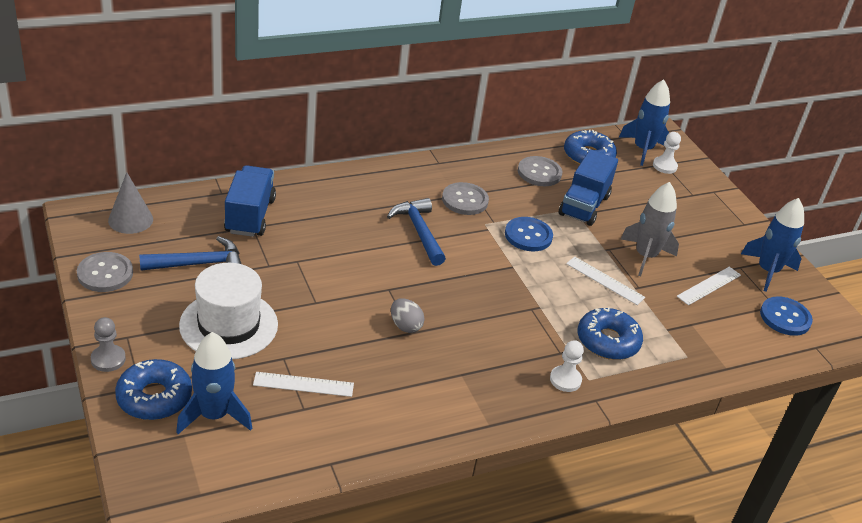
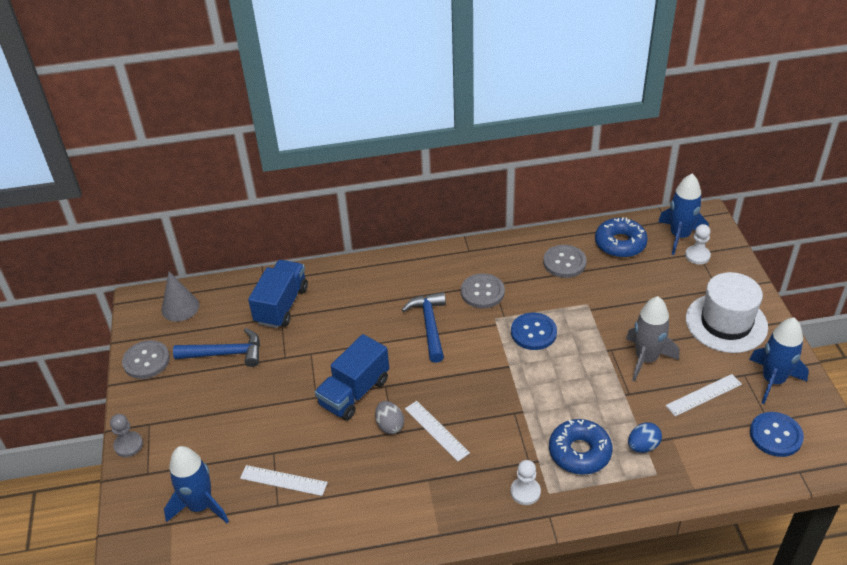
camera: 20 degrees right, 5 degrees up
(154, 397) = (156, 485): blue donut -> none
(229, 325) = (235, 416): white hat -> white hat (726, 323)
(584, 205) = (599, 300): blue truck -> blue truck (354, 392)
(605, 280) = (596, 385): white ruler -> white ruler (436, 430)
(666, 333) = (643, 446): none -> blue egg

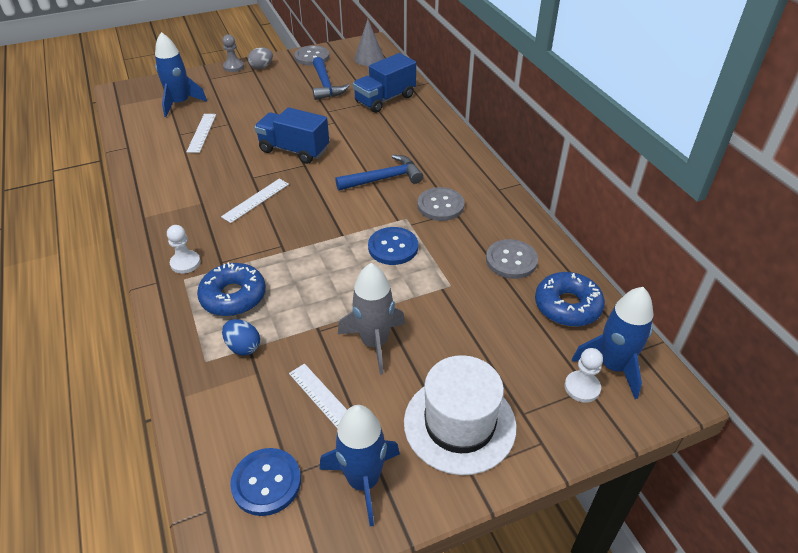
camera: 75 degrees right, 0 degrees up
(281, 305) = (385, 99): blue truck -> blue truck turned 135 degrees clockwise
(390, 425) = (259, 174): grey egg -> grey egg (261, 67)

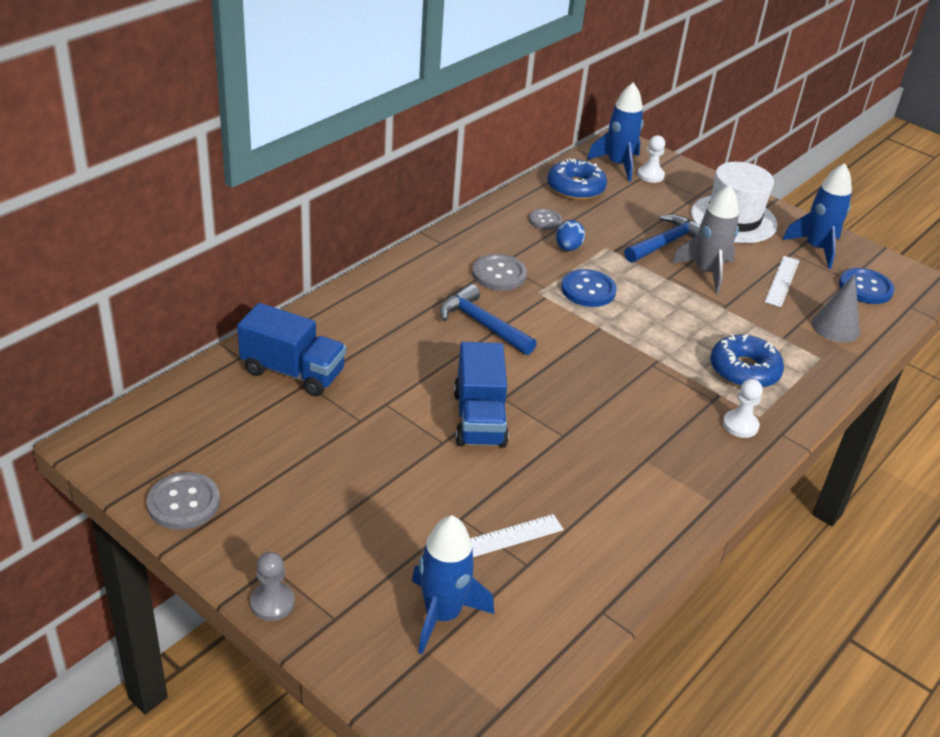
camera: 120 degrees left, 5 degrees down
(243, 347) = (785, 341): blue egg -> blue egg (568, 248)
(256, 200) = (602, 413): white ruler -> none
(261, 67) = (254, 559): grey egg -> none
(325, 85) = (282, 448): blue hammer -> blue hammer (666, 243)
(369, 58) = (160, 427): grey cone -> grey cone (835, 327)
(511, 260) = (545, 220): grey button -> grey button, size x0.66

